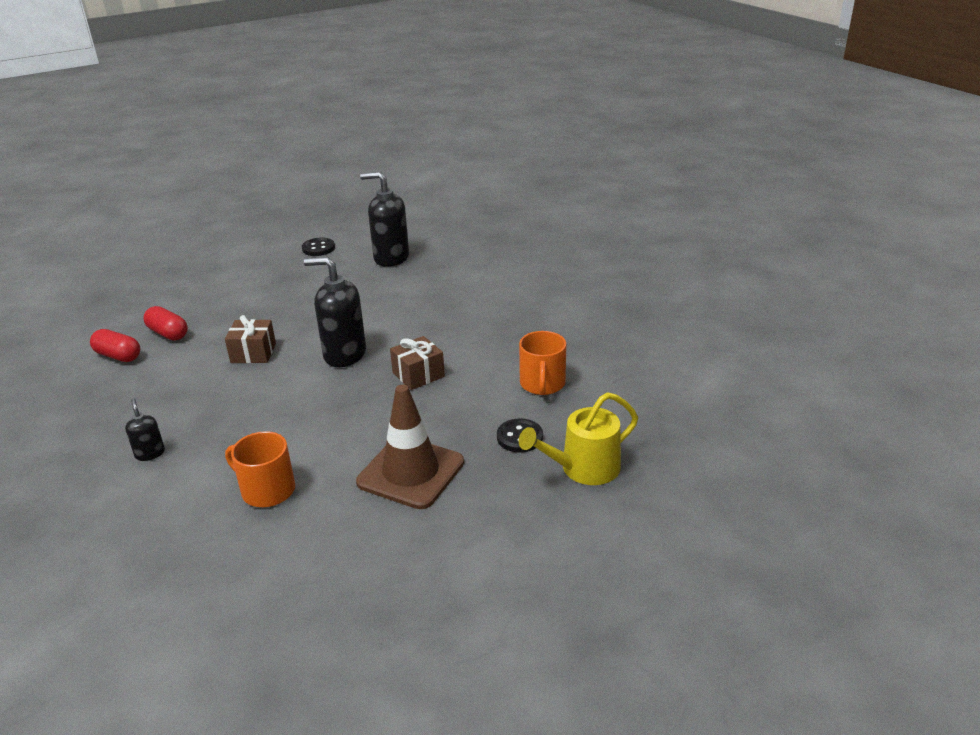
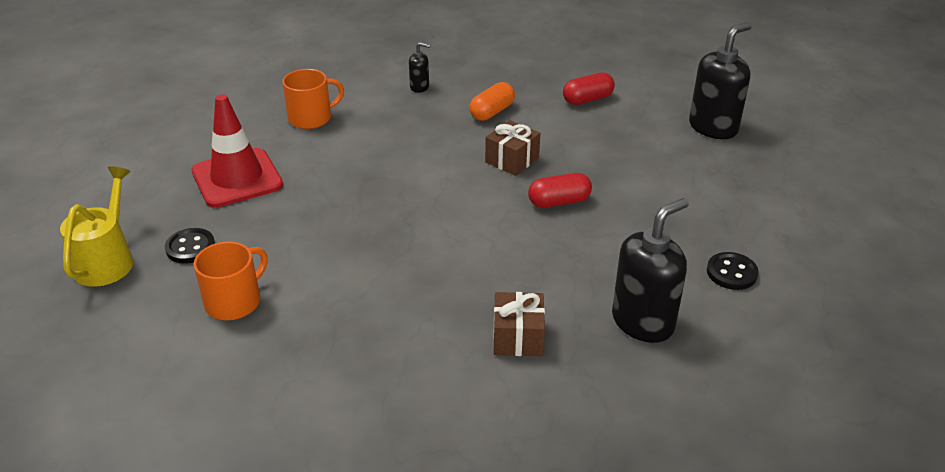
camera: 125 degrees right, 5 degrees up
(168, 333) = (603, 128): red capsule -> red capsule (559, 202)
(176, 392) = (492, 112): none -> orange capsule
(344, 354) = (446, 206): black soap dispenser -> black soap dispenser (713, 127)
(411, 472) = (237, 178): brown traffic cone -> red traffic cone
(418, 375) = (355, 234): brown gift -> brown gift (518, 337)
(542, 384) = (234, 301): orange mug -> orange mug turned 90 degrees clockwise

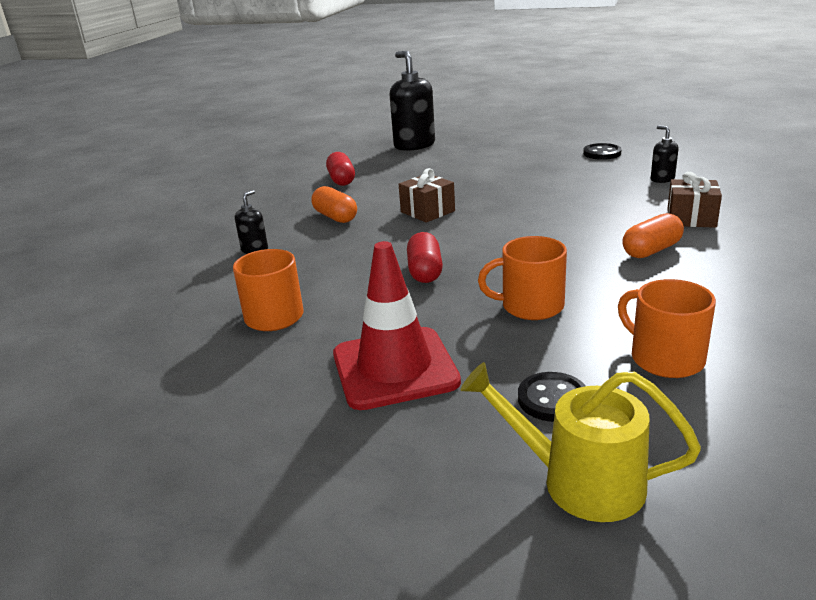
camera: 75 degrees left, 10 degrees down
(320, 232) = (530, 306): none -> orange mug
(431, 303) = (651, 250): none -> orange capsule
(559, 202) = (501, 197): red capsule -> red capsule (425, 271)
(643, 322) = (662, 179): black soap dispenser -> black soap dispenser, size x0.49

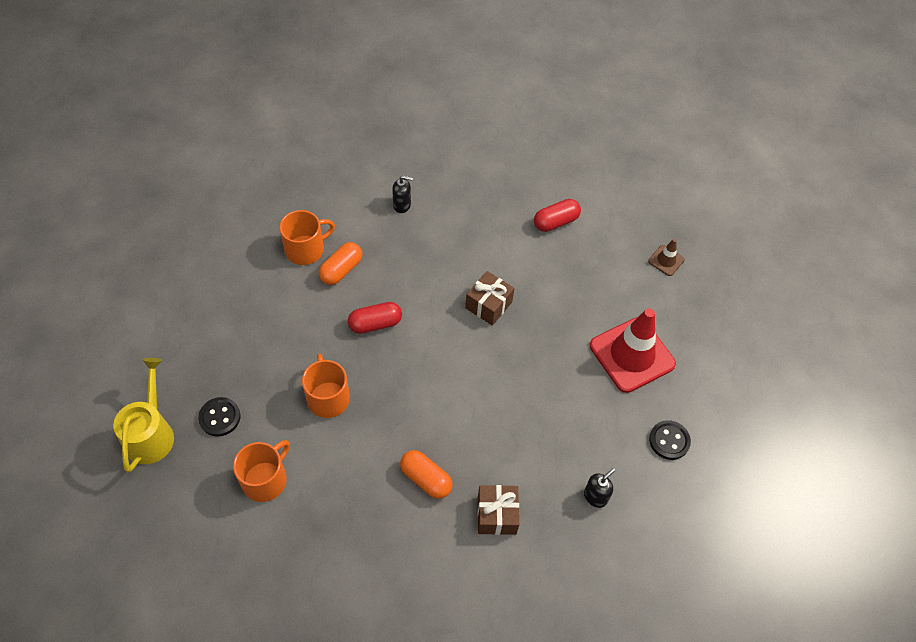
camera: 70 degrees right, 30 degrees up
(335, 217) = (469, 240): orange capsule -> orange capsule (341, 270)
(394, 368) = (248, 331): red traffic cone -> red traffic cone (632, 355)
(414, 145) = (666, 260): black soap dispenser -> brown traffic cone

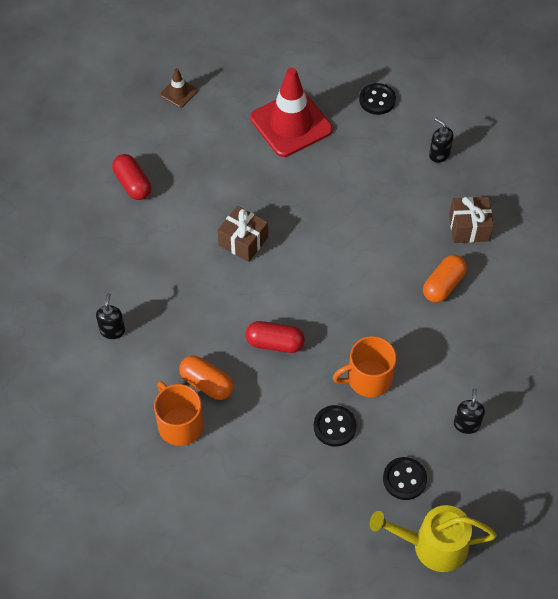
camera: 90 degrees left, 0 degrees up
(265, 479) = (466, 424): orange mug -> black soap dispenser
(283, 365) = (334, 426): none -> black button
(375, 324) = (275, 343): red capsule -> red capsule turned 60 degrees counterclockwise

